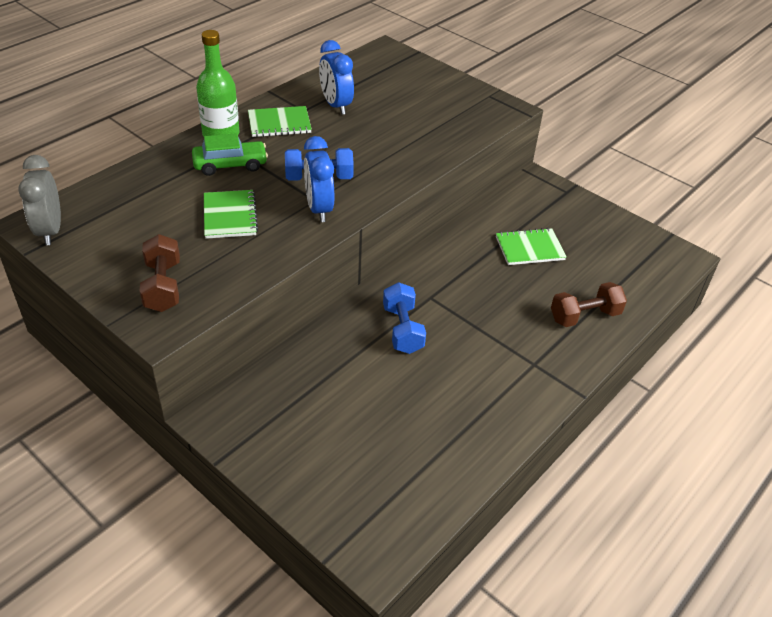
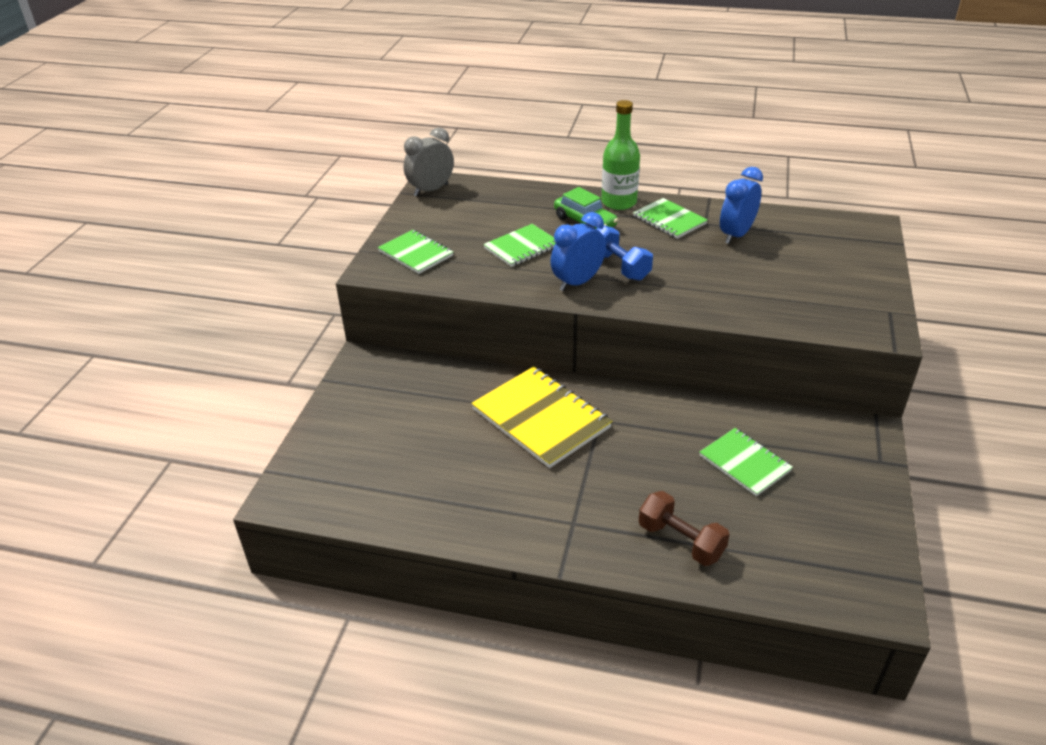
camera: 65 degrees right, 5 degrees down
(163, 286) = (416, 253): brown dumbbell -> green notebook
(403, 329) = (541, 419): blue dumbbell -> yellow notebook

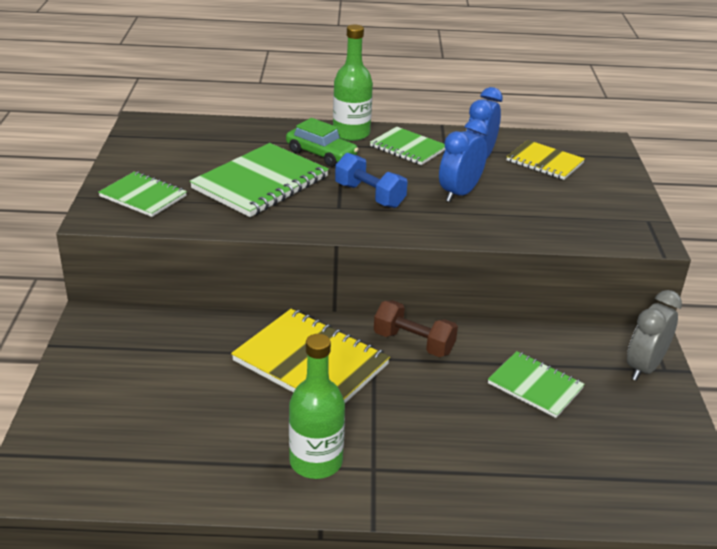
camera: 15 degrees left, 5 degrees down
(431, 190) = (144, 131): grey clock -> grey clock (644, 367)
(522, 247) = (260, 183): green notebook -> green notebook, size x1.66
(524, 510) = (316, 461): none -> green bottle
(577, 282) = (330, 214): blue clock -> blue clock (459, 193)
(681, 541) = (492, 473): brown dumbbell -> brown dumbbell (413, 343)
(801, 243) = (544, 162): none -> yellow notebook

